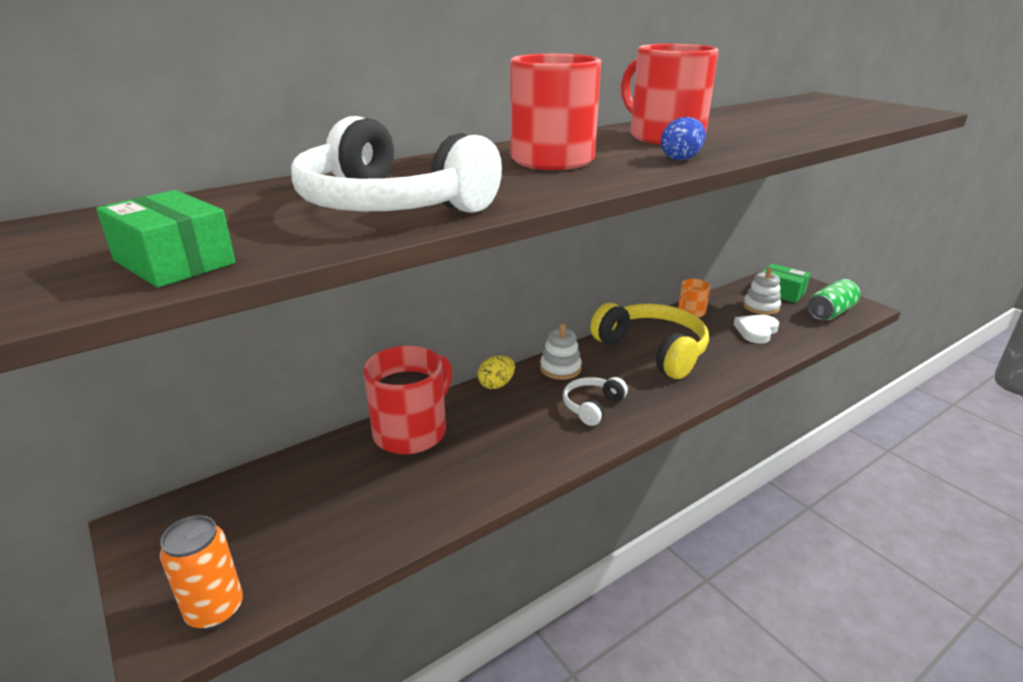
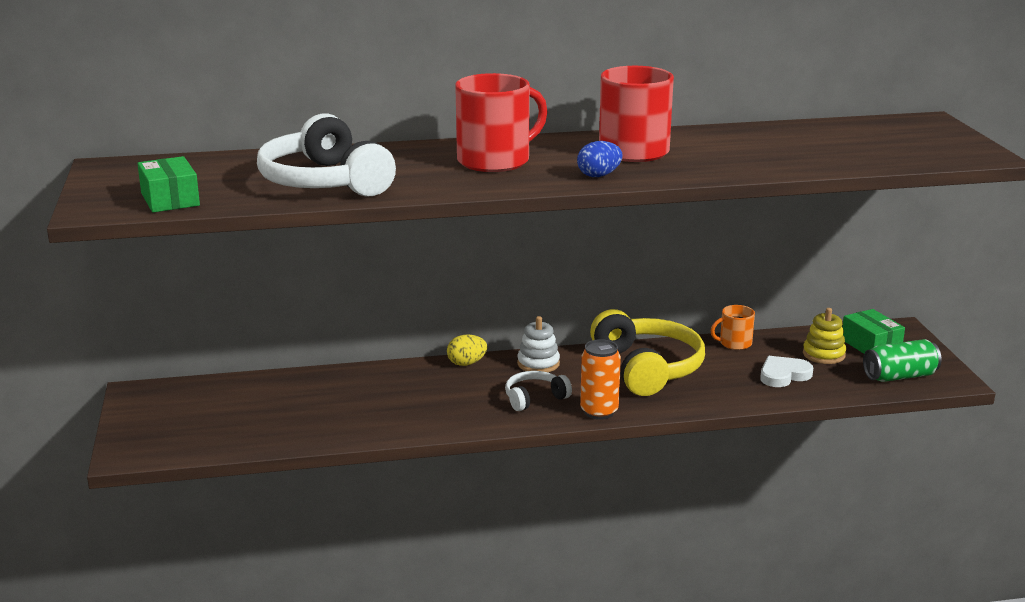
camera: 25 degrees right, 5 degrees down
(215, 610) = (160, 447): orange can -> orange can (599, 412)
(411, 431) = (364, 381): red mug -> none
(761, 307) = (823, 354): white stacking toy -> yellow stacking toy

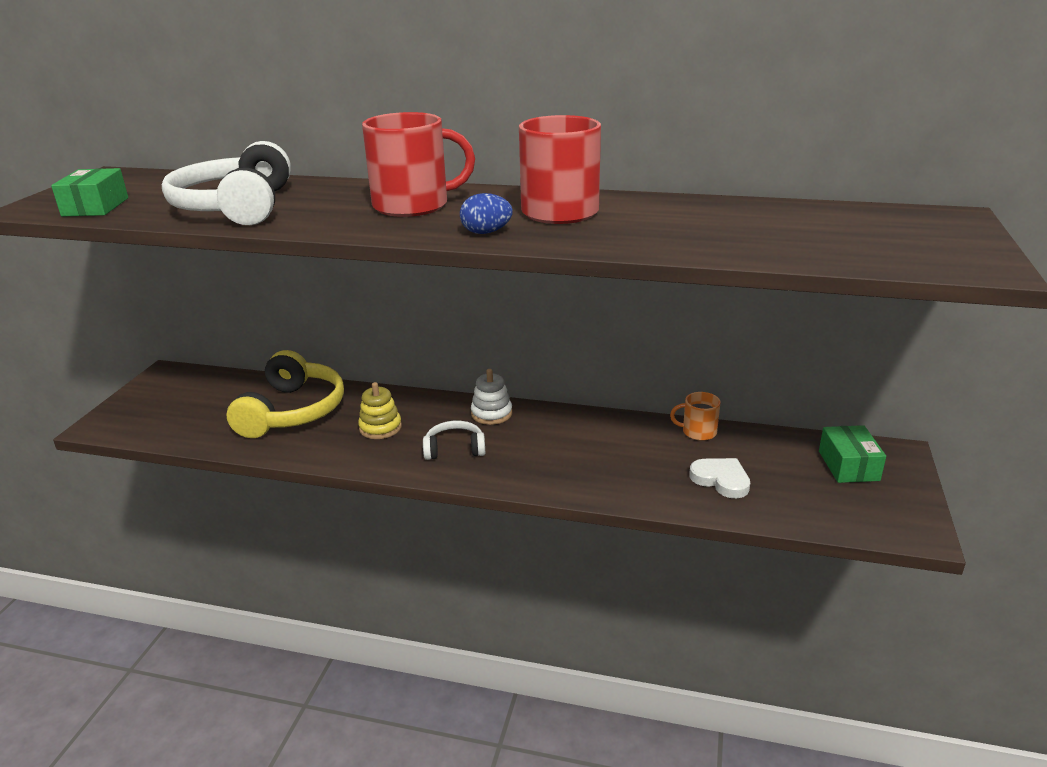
camera: 25 degrees right, 5 degrees up
(466, 363) = (431, 400): yellow egg -> none
(599, 412) = (499, 478): orange can -> none
(647, 368) = (587, 441): yellow headphones -> yellow headphones (293, 411)
(783, 375) = (721, 480): white heart -> white heart turned 45 degrees clockwise
(823, 354) = (785, 465): yellow stacking toy -> yellow stacking toy (380, 428)
(900, 376) = (855, 512): green can -> none

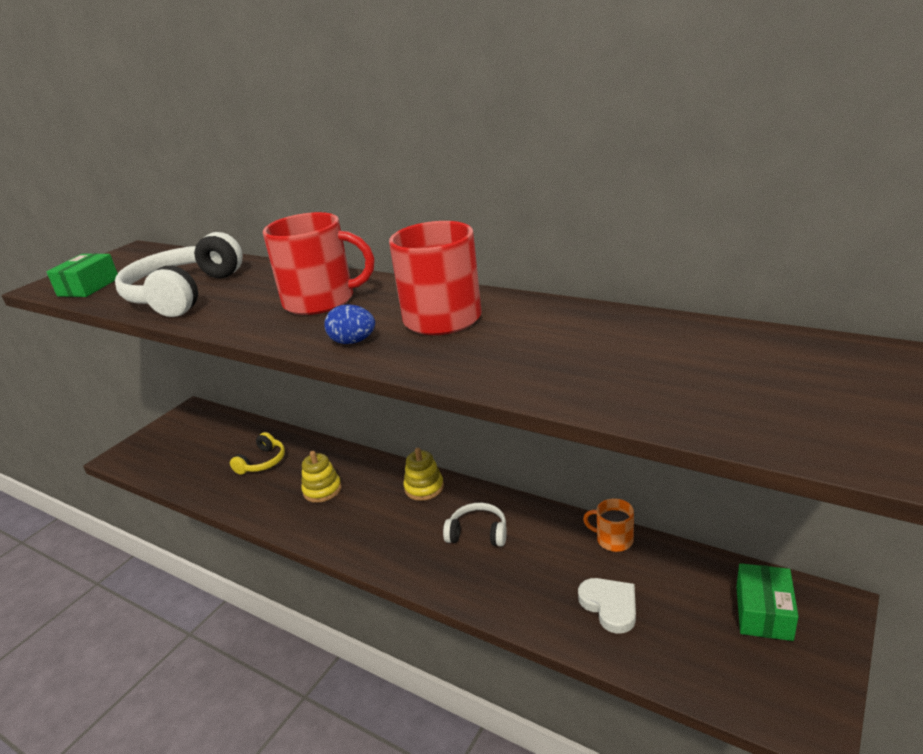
camera: 20 degrees right, 0 degrees up
(293, 411) = (262, 462): yellow headphones -> yellow headphones, size x0.51
(454, 449) = (372, 524): white headphones -> white headphones (478, 533)
(491, 414) = (424, 488): white stacking toy -> yellow stacking toy

